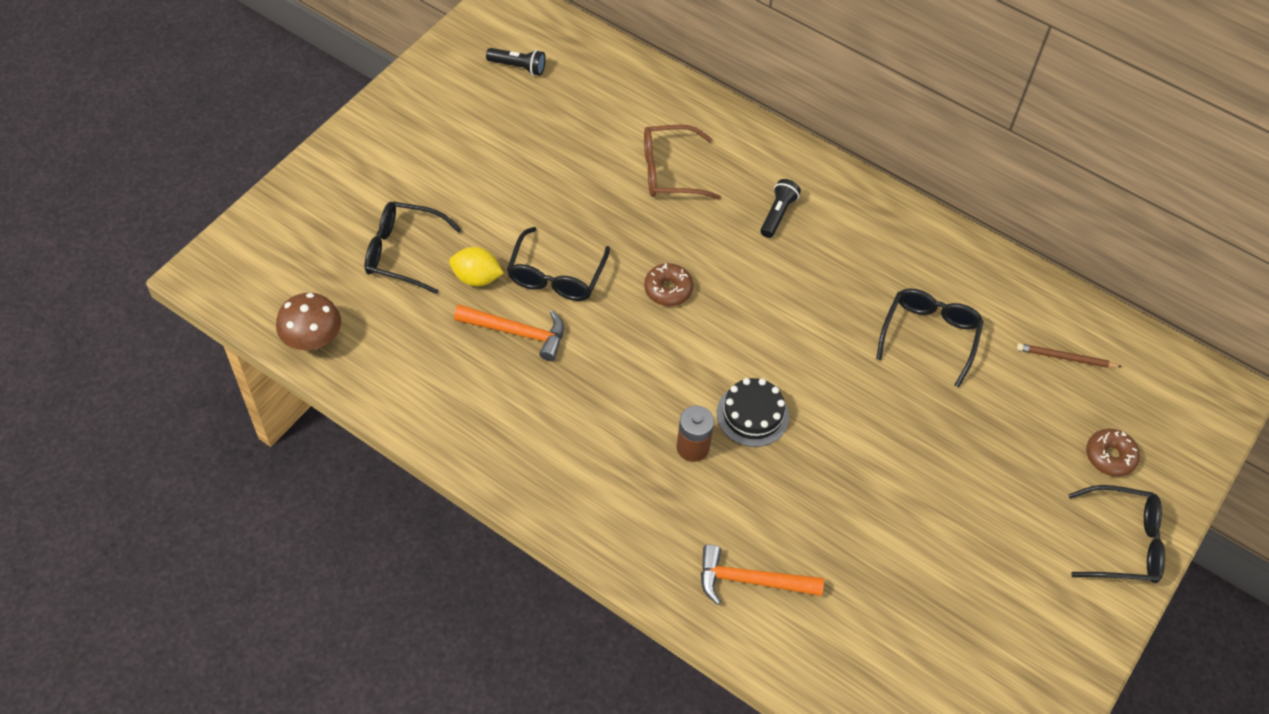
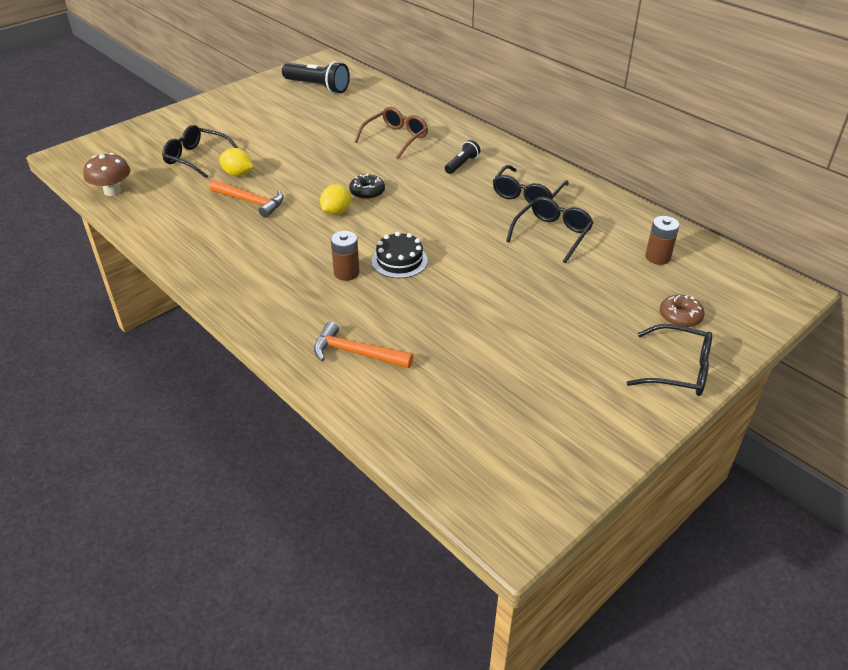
camera: 15 degrees right, 15 degrees down
(518, 67) = (318, 87): black flashlight -> black flashlight, size x1.80
(556, 275) = (293, 178): black glasses -> black glasses (527, 194)
(640, 335) = (336, 212): none -> yellow lemon
(668, 289) = (367, 192): brown donut -> black donut
(670, 171) = (395, 139): brown glasses -> brown glasses turned 120 degrees clockwise
(1065, 358) = (657, 257): brown pencil -> brown battery

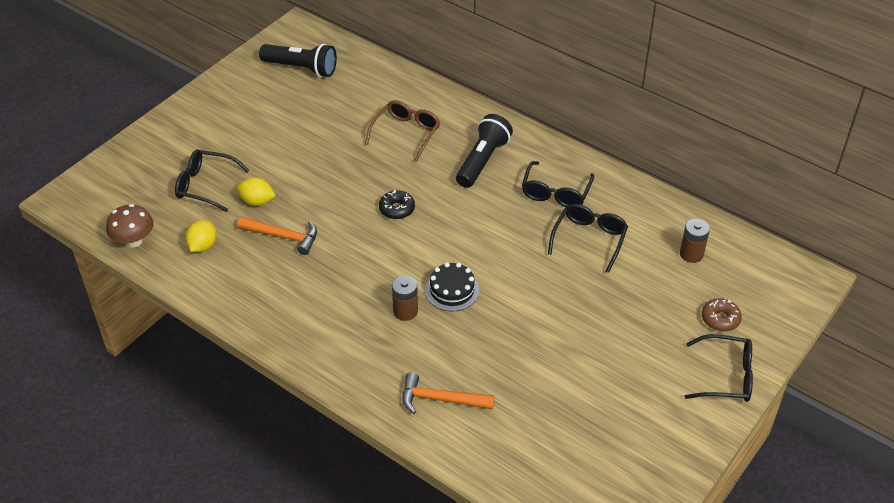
camera: 10 degrees left, 5 degrees up
(336, 212) = (373, 238): yellow lemon -> yellow lemon (203, 246)
(462, 164) = (482, 161): black flashlight -> black flashlight, size x1.80

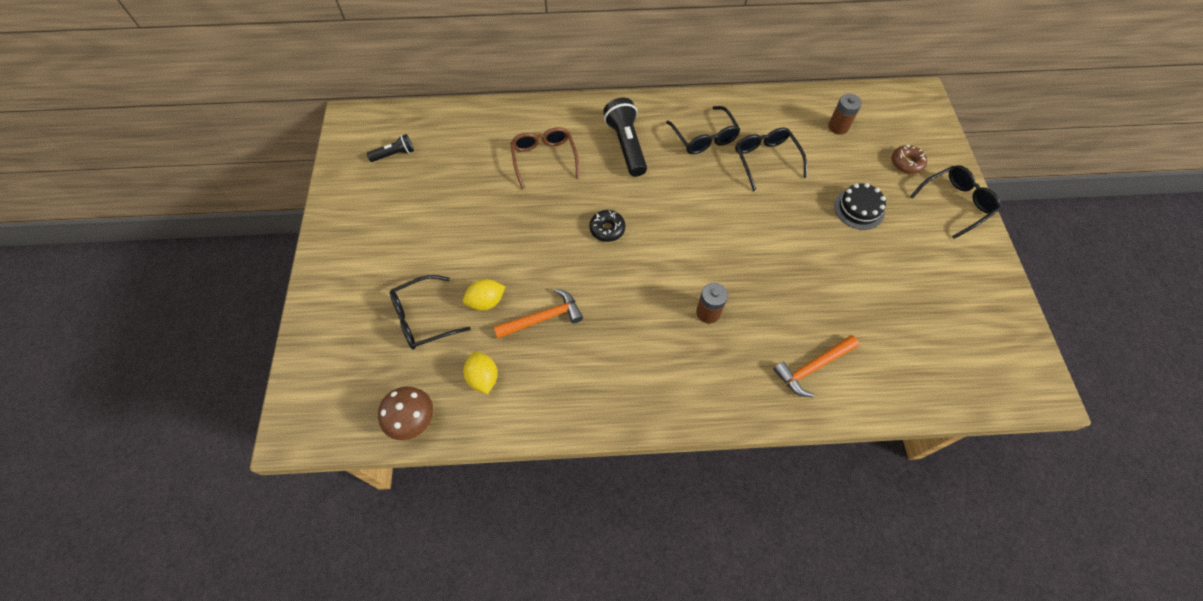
camera: 40 degrees left, 15 degrees up
(301, 68) = (394, 154): black flashlight -> black flashlight, size x0.55
(452, 290) = (721, 269): black cake -> black cake (859, 209)

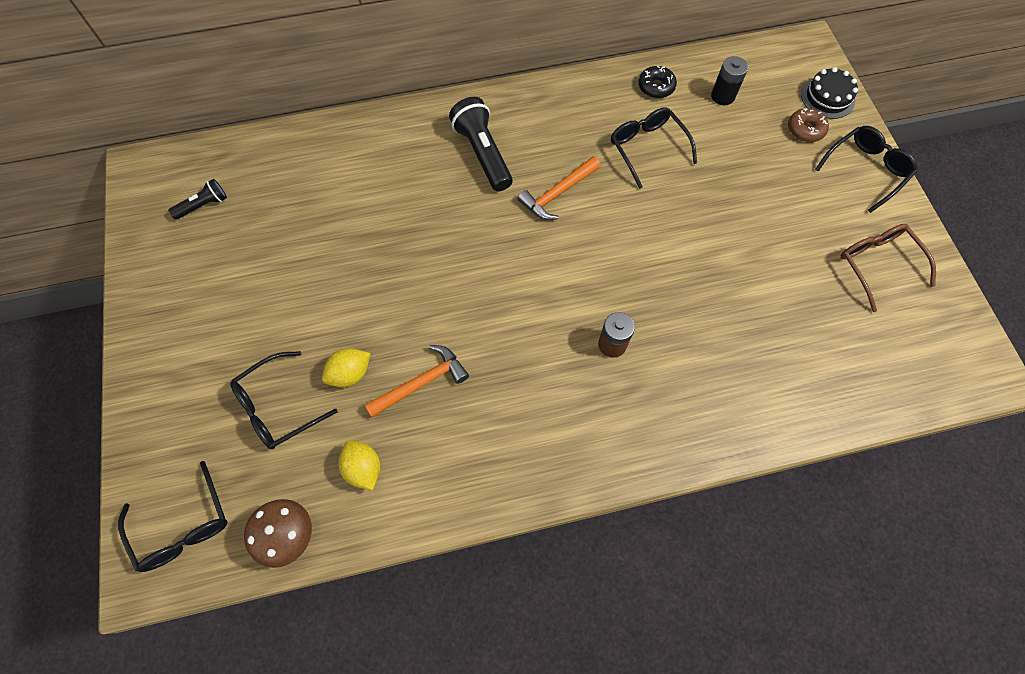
camera: 10 degrees left, 5 degrees up
(544, 159) = (388, 185): brown glasses -> brown glasses (877, 265)
(607, 229) = (478, 261): black donut -> black donut (656, 87)
(704, 137) = (572, 131): black glasses -> black glasses (183, 525)
(813, 367) = (740, 390): orange hammer -> orange hammer (558, 193)
(838, 127) = (722, 96): brown battery -> black battery
(859, 209) = (761, 192): black cake -> black cake (827, 97)

